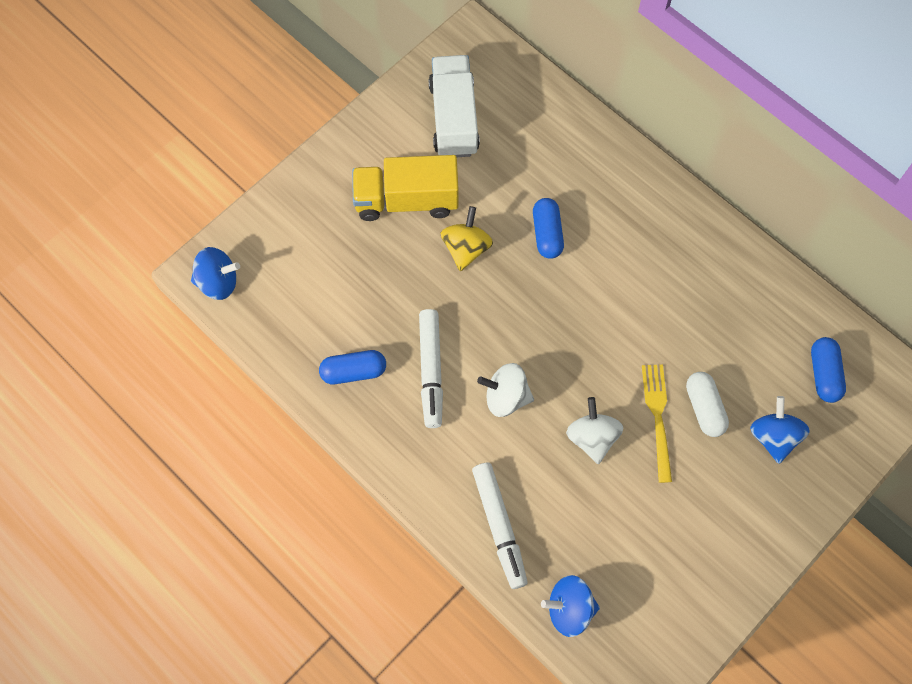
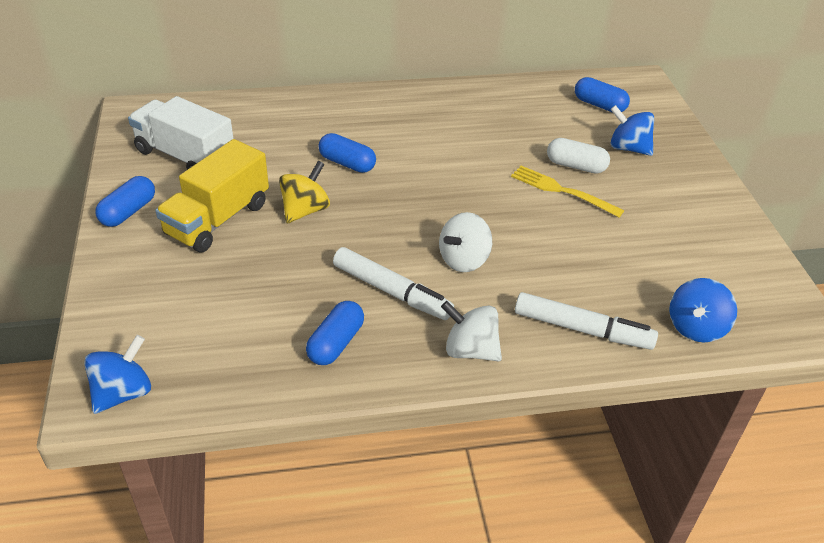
camera: 55 degrees left, 25 degrees down
(365, 138) = (128, 212): none -> blue capsule
(466, 248) = (305, 210): yellow spinning top -> yellow spinning top turned 75 degrees clockwise
(592, 437) = (547, 232): white spinning top -> white spinning top (470, 350)

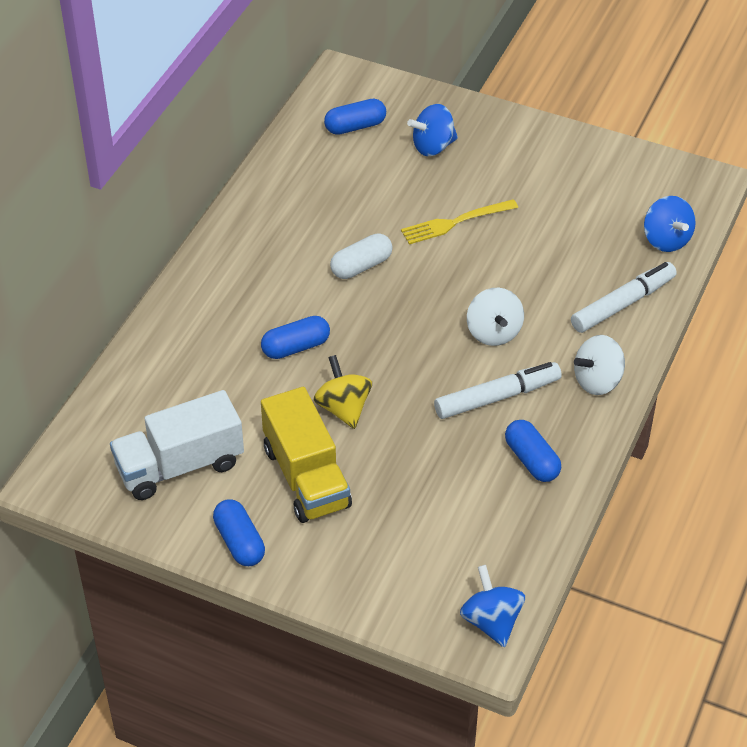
camera: 55 degrees left, 5 degrees up
(575, 166) = (429, 194): white capsule -> white capsule (361, 266)

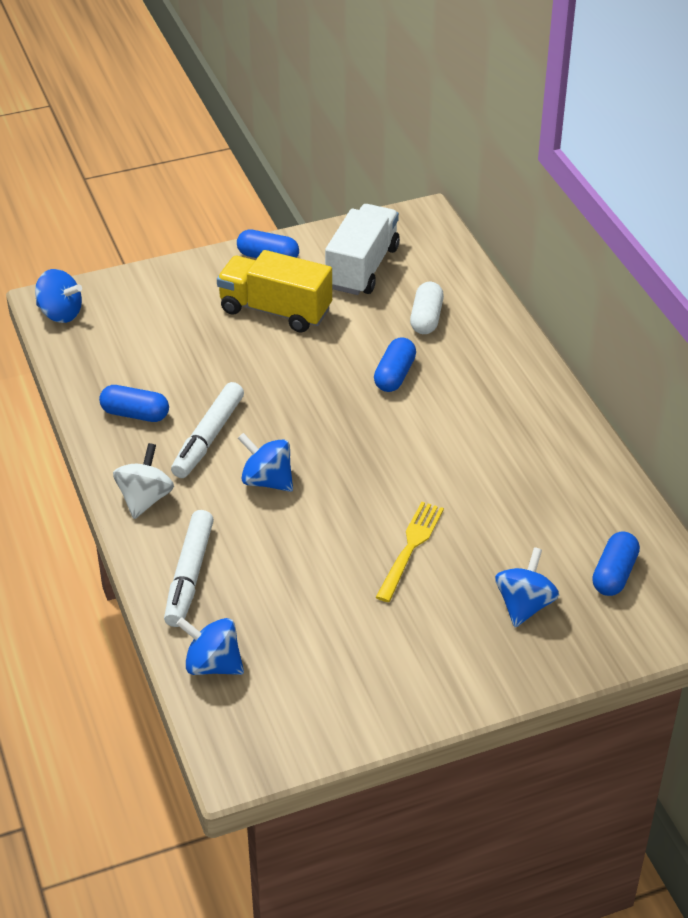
camera: 135 degrees right, 5 degrees down
(343, 408) = (307, 361): yellow spinning top -> none
(361, 266) = (432, 460): white capsule -> white capsule (426, 318)
(493, 332) = (267, 481): white spinning top -> blue spinning top

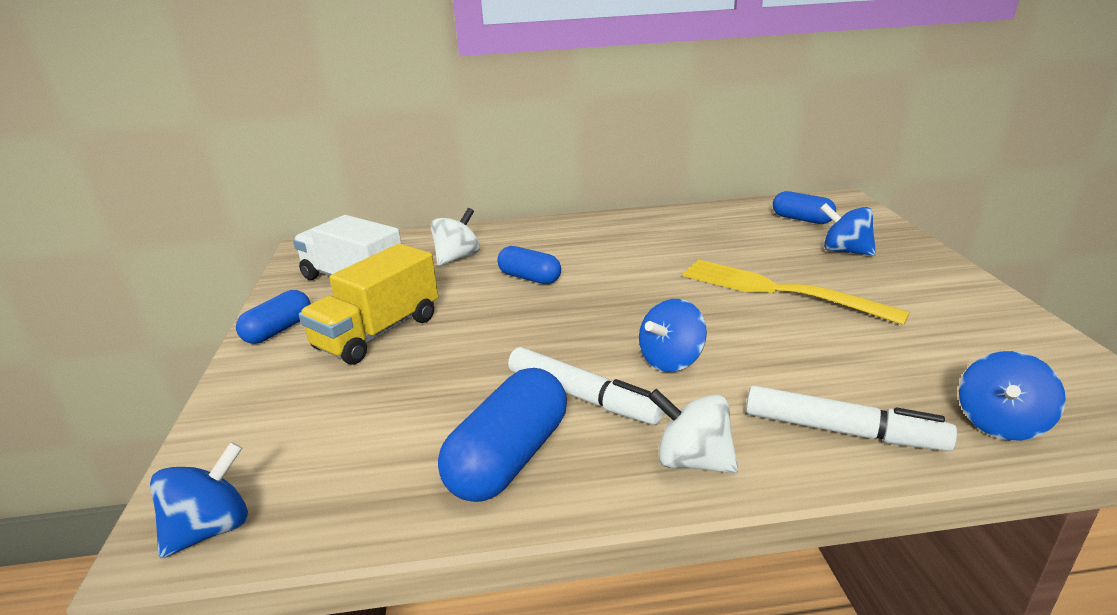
camera: 75 degrees left, 15 degrees down
(135, 414) = (509, 458): blue capsule -> blue capsule, size x1.58
(410, 547) = (778, 290): yellow fork -> yellow fork, size x1.57
(426, 318) = (457, 257): white capsule -> white spinning top

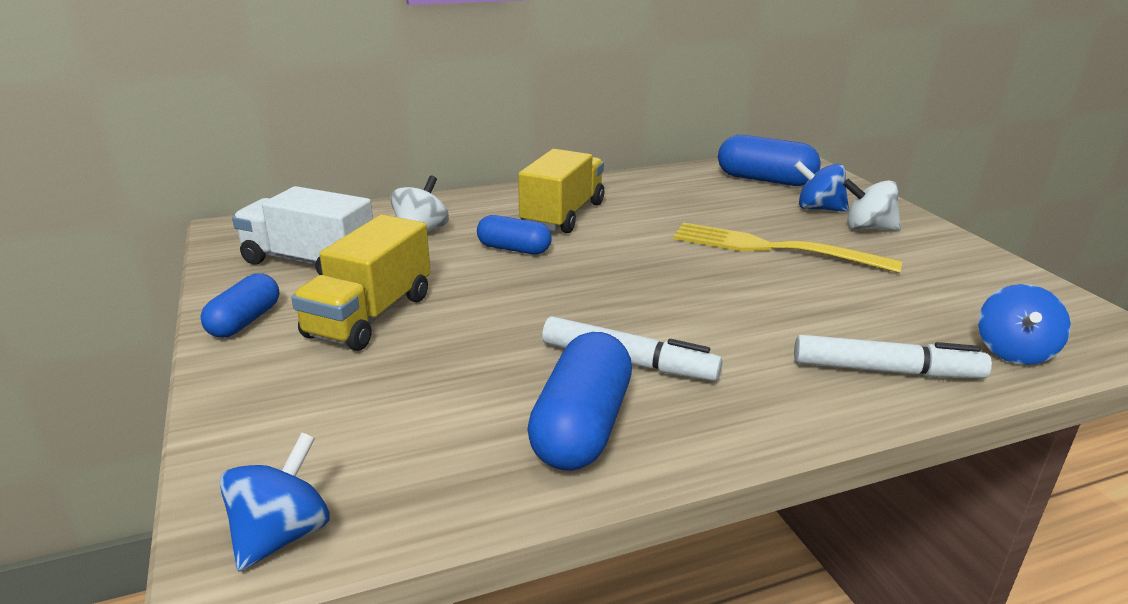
camera: 15 degrees left, 0 degrees up
(589, 247) = (563, 215): none -> yellow truck
(671, 360) = (700, 321): blue spinning top -> none
(692, 461) = (763, 410): white spinning top -> white spinning top (868, 228)
(802, 219) = (765, 180): blue capsule -> blue capsule, size x1.58

